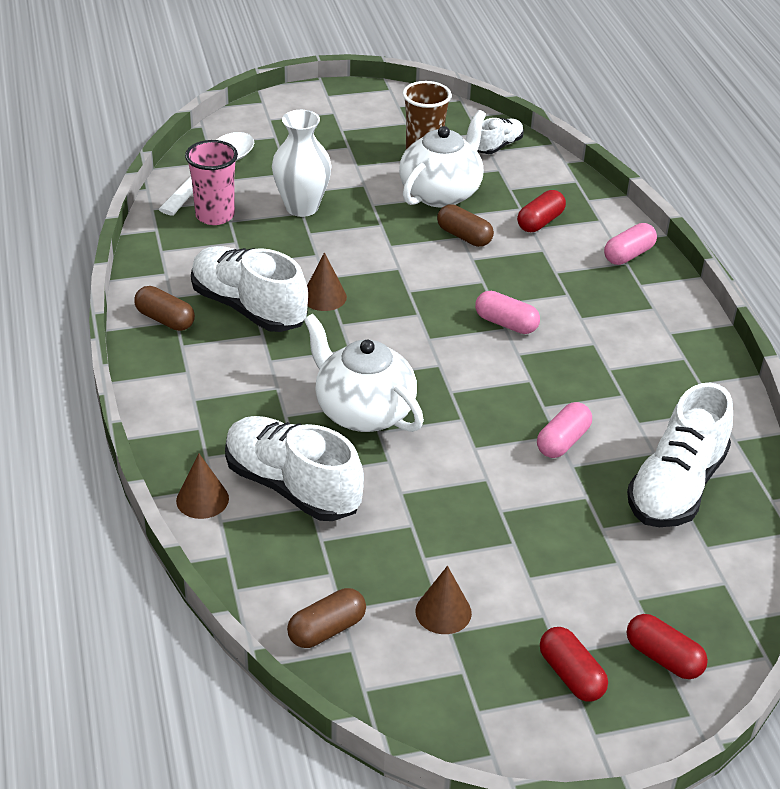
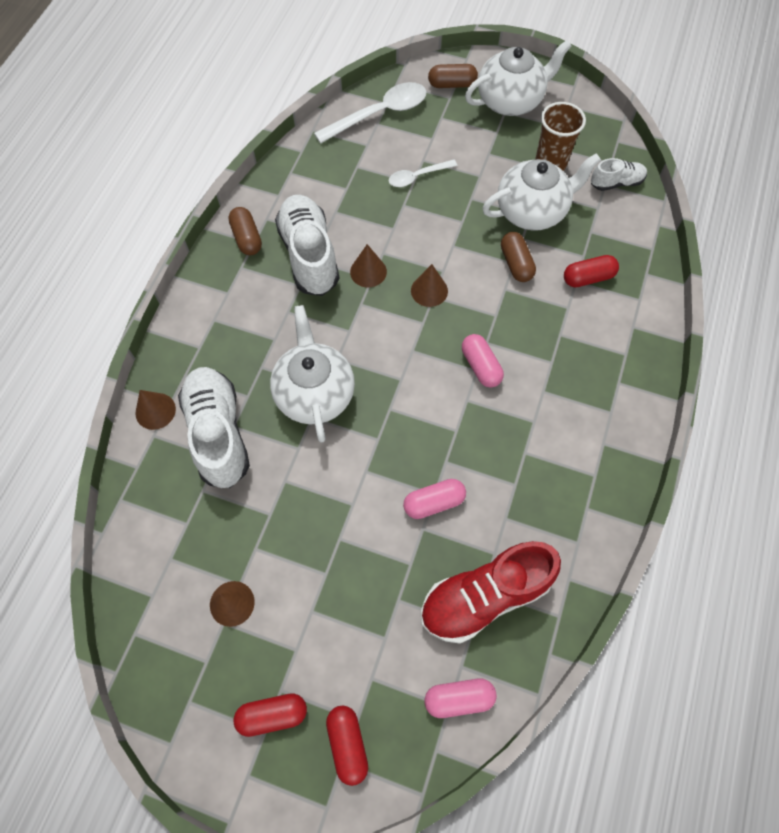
camera: 35 degrees right, 25 degrees up
(215, 215) = (350, 156): pink cup -> none
(302, 207) = (417, 177): white vase -> white spoon
(326, 629) = (148, 569): brown capsule -> brown capsule (452, 84)
(339, 120) = (510, 101): none -> white teapot
(400, 288) = (429, 290): none -> brown cone
(571, 675) = (272, 715): red capsule -> red capsule turned 75 degrees clockwise
(628, 255) = (634, 347): pink capsule -> pink capsule (459, 698)
(676, 487) = (485, 596): white shoe -> red shoe

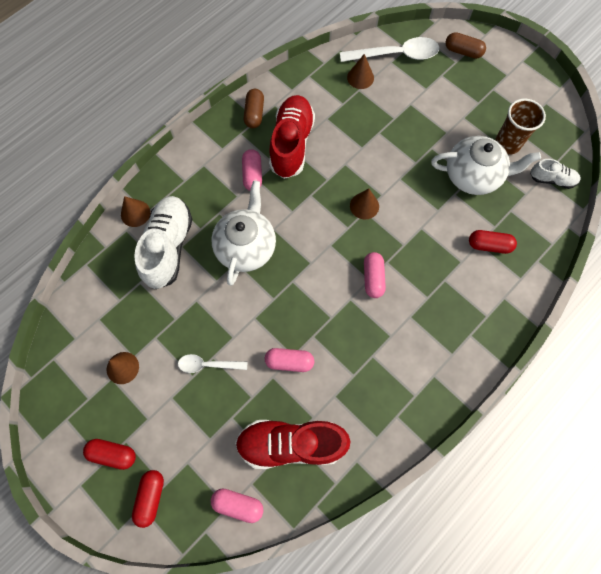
camera: 25 degrees right, 5 degrees up
(280, 308) = (252, 175): none -> pink capsule
(309, 255) = (291, 144): white shoe -> red shoe
(368, 271) = (327, 173): brown cone -> brown cone (360, 77)
(417, 177) = (399, 115): white spoon -> white spoon (207, 365)
(510, 101) = (502, 82): white teapot -> none
(516, 263) = (439, 212): brown capsule -> none

